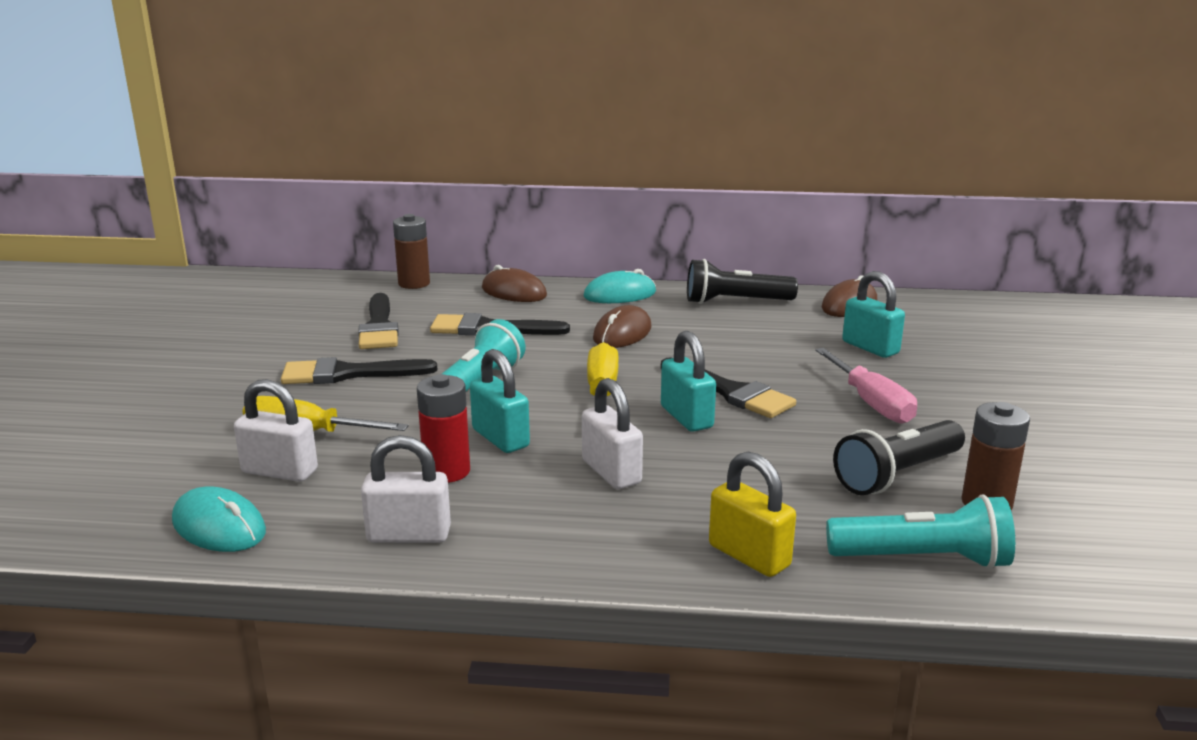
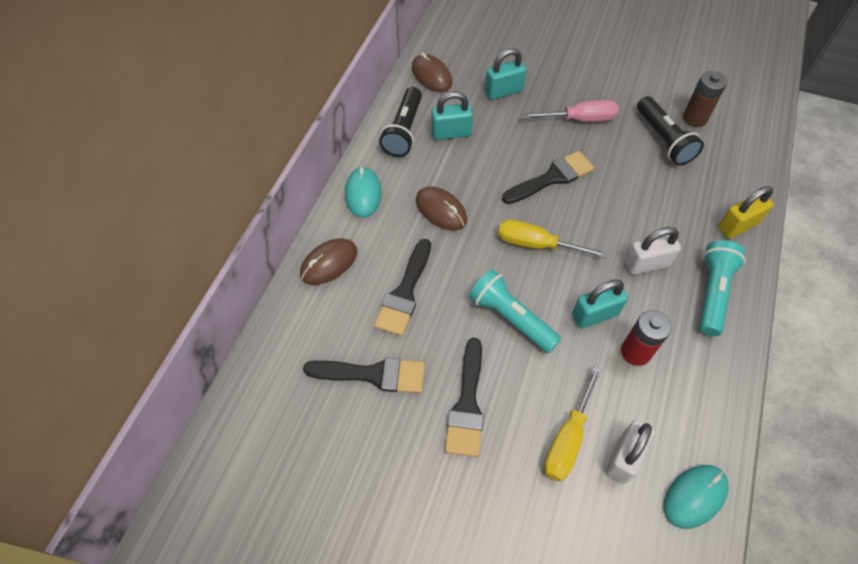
camera: 75 degrees left, 35 degrees up
(409, 535) = (710, 381): white padlock -> none
(414, 283) = (275, 337): brown battery -> none
(686, 417) = (582, 209): turquoise padlock -> turquoise padlock (451, 133)
(922, 559) = (742, 161): turquoise flashlight -> turquoise flashlight (712, 293)

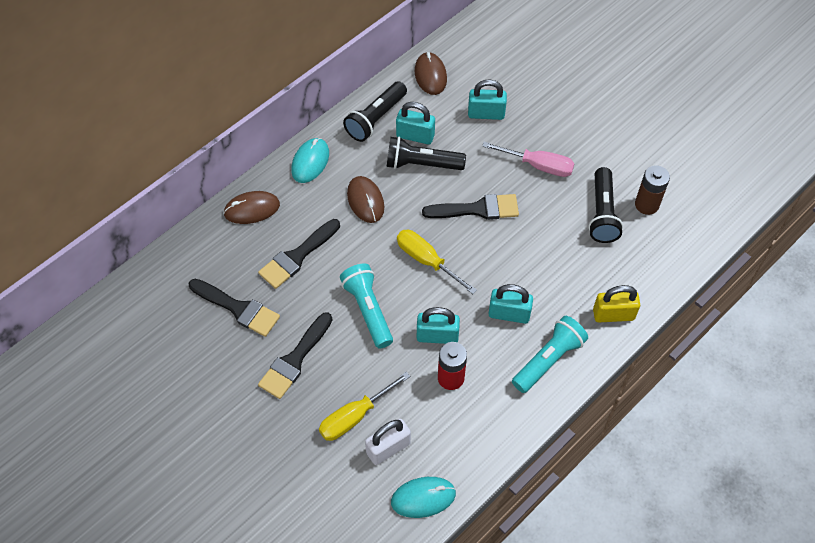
camera: 25 degrees right, 0 degrees up
(473, 156) = (422, 164): none -> black flashlight
(646, 264) = (509, 314): white padlock -> turquoise padlock

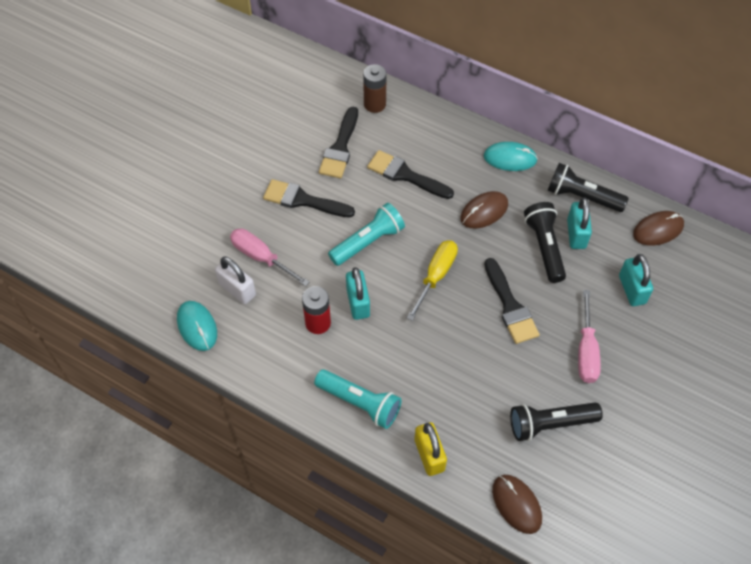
camera: 75 degrees right, 0 degrees up
(252, 209) = (442, 130): brown mouse -> brown mouse (516, 504)
(355, 416) = (261, 257): yellow screwdriver -> pink screwdriver
(509, 314) = (400, 358): turquoise padlock -> none
(646, 204) = (579, 468): brown battery -> brown battery (374, 104)

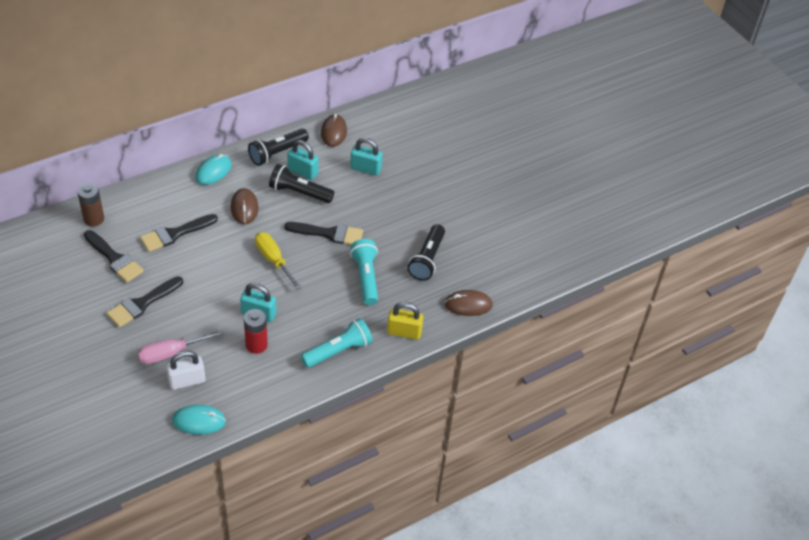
camera: 65 degrees left, 10 degrees down
(368, 242) = (213, 283): turquoise flashlight -> turquoise flashlight (366, 277)
(586, 350) = (390, 214): pink screwdriver -> none

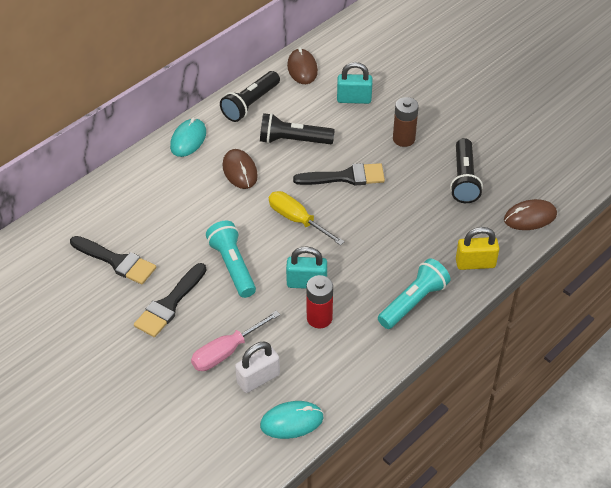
camera: 10 degrees left, 0 degrees up
(94, 219) = (74, 223): brown battery -> brown battery (403, 139)
(175, 234) = (174, 217): black brush -> none
(303, 172) = (287, 117): turquoise padlock -> none
(366, 277) = (407, 214): turquoise flashlight -> turquoise flashlight (233, 266)

